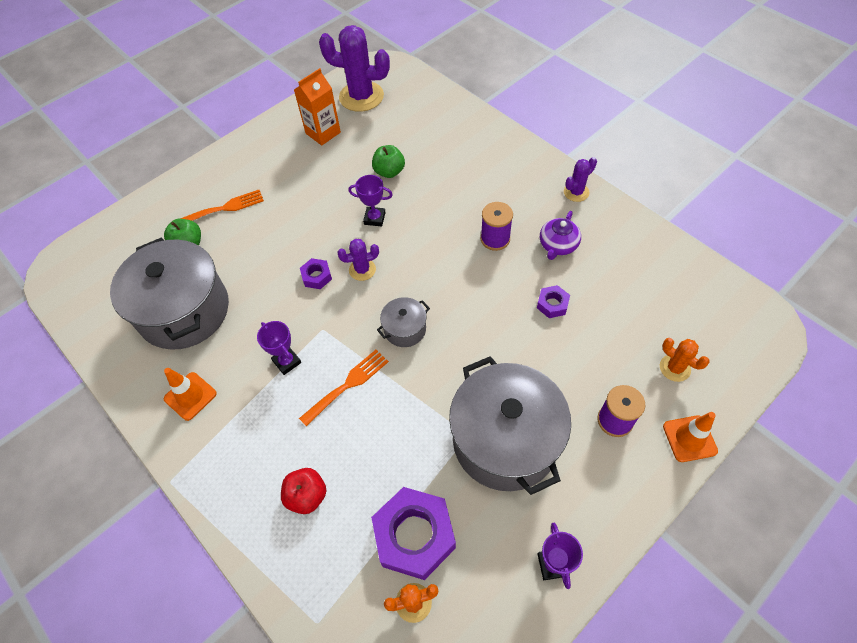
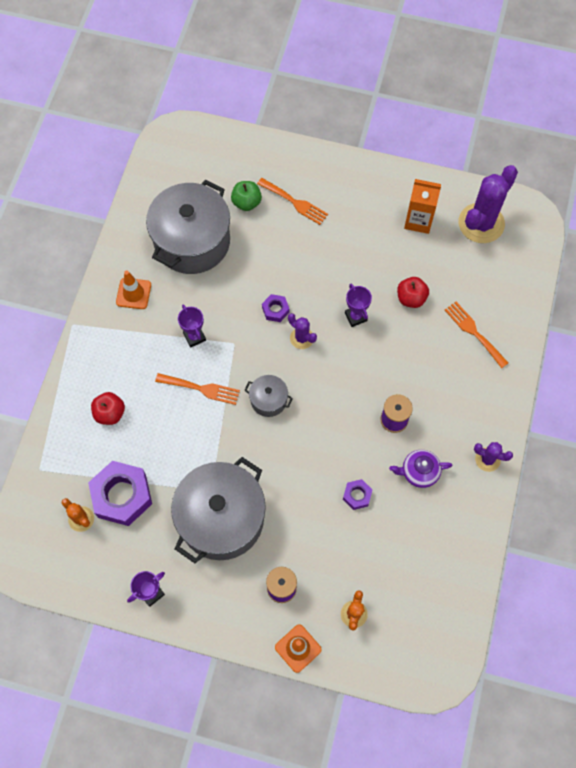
camera: 55 degrees right, 10 degrees up
(287, 362) = (194, 337): purple trophy -> purple trophy turned 45 degrees counterclockwise
(361, 97) = (481, 223): purple cactus -> purple cactus turned 60 degrees clockwise
(389, 172) = (411, 298): green apple -> red apple
(453, 146) = (474, 332): none -> orange fork

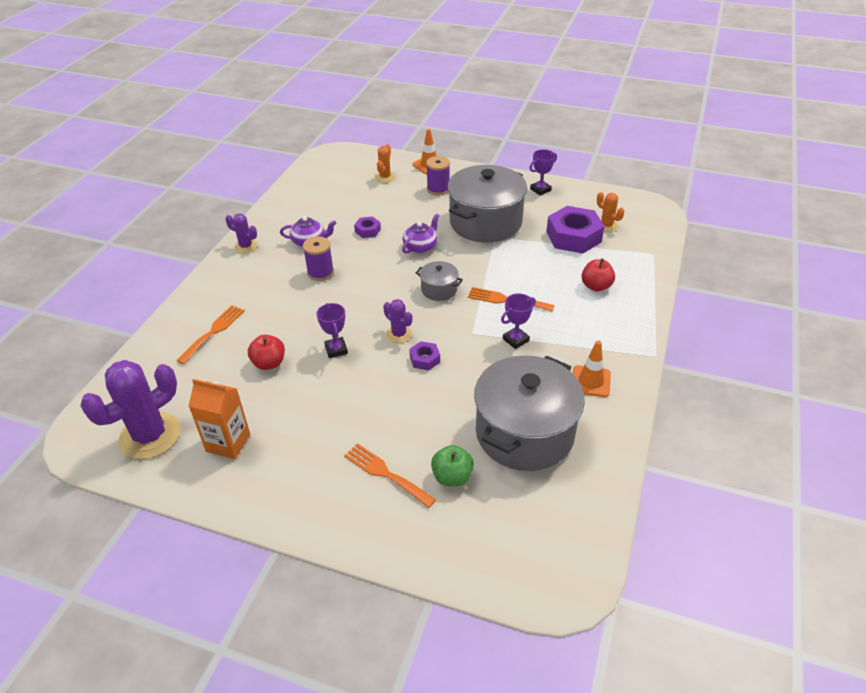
camera: 175 degrees left, 25 degrees down
(194, 337) = (515, 340): purple trophy -> purple trophy turned 75 degrees clockwise
(293, 469) = (421, 246): none -> purple teapot
(474, 332) = (213, 332): orange fork -> orange fork turned 120 degrees counterclockwise

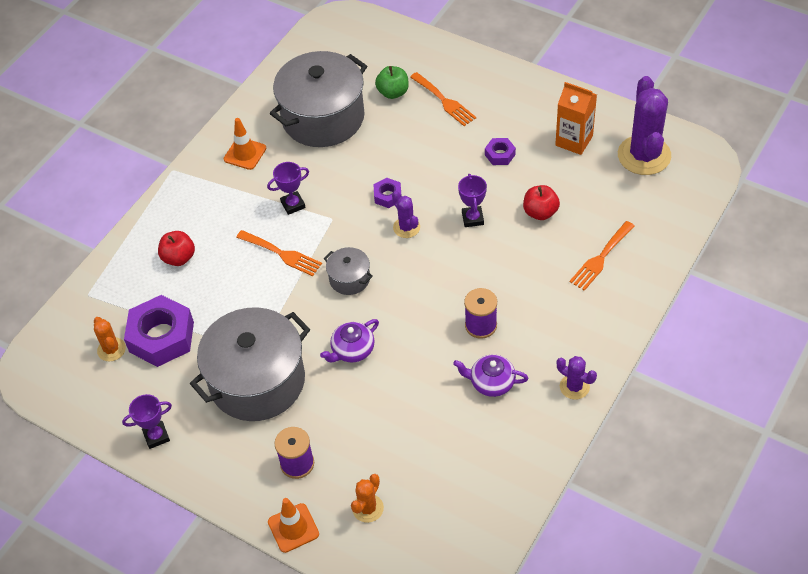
camera: 165 degrees left, 10 degrees up
(150, 436) = (644, 155): purple cactus -> purple cactus turned 60 degrees counterclockwise
(367, 230) = (413, 391): purple nut -> purple nut (500, 154)

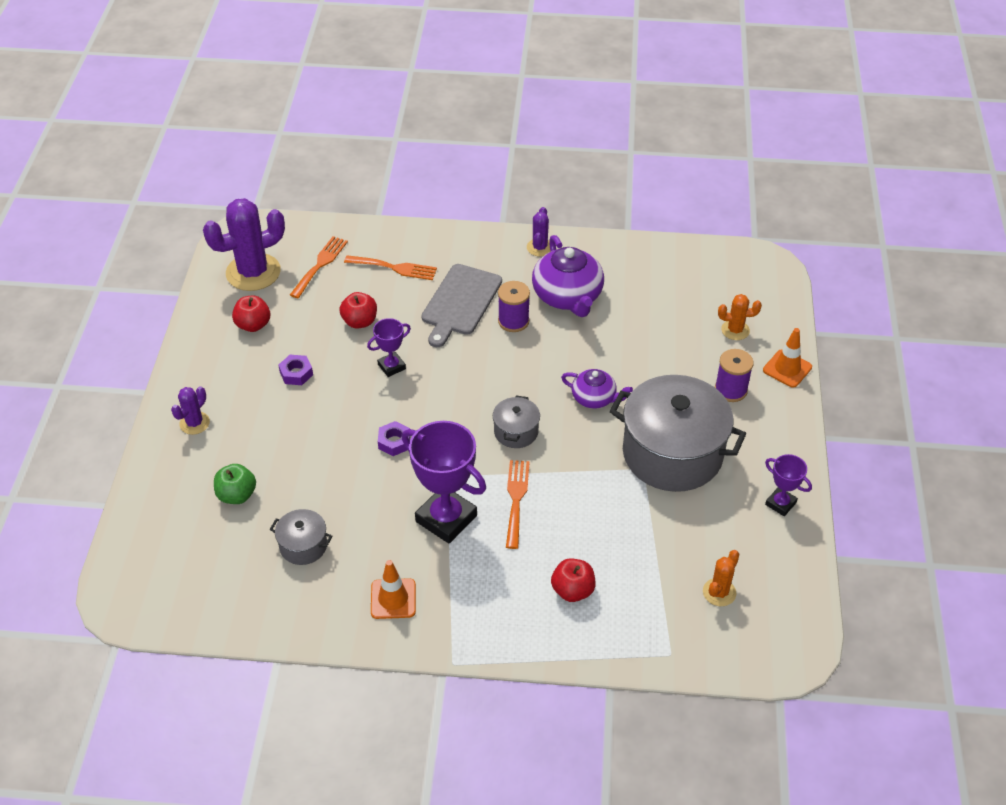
camera: 120 degrees left, 5 degrees down
(161, 337) = (676, 555): purple nut -> none
(293, 205) = (446, 518): purple trophy -> purple trophy, size x1.93
(323, 117) = (303, 546): grey pot -> grey pot, size x0.45
(406, 227) = (428, 412): purple cactus -> purple cactus (194, 423)
(444, 101) = (234, 444): orange fork -> orange fork (320, 265)
(491, 382) = (568, 296): purple teapot -> purple teapot, size x1.71
(527, 293) = (460, 302): none -> grey cutting board
(574, 141) = (253, 325): orange carton -> red apple

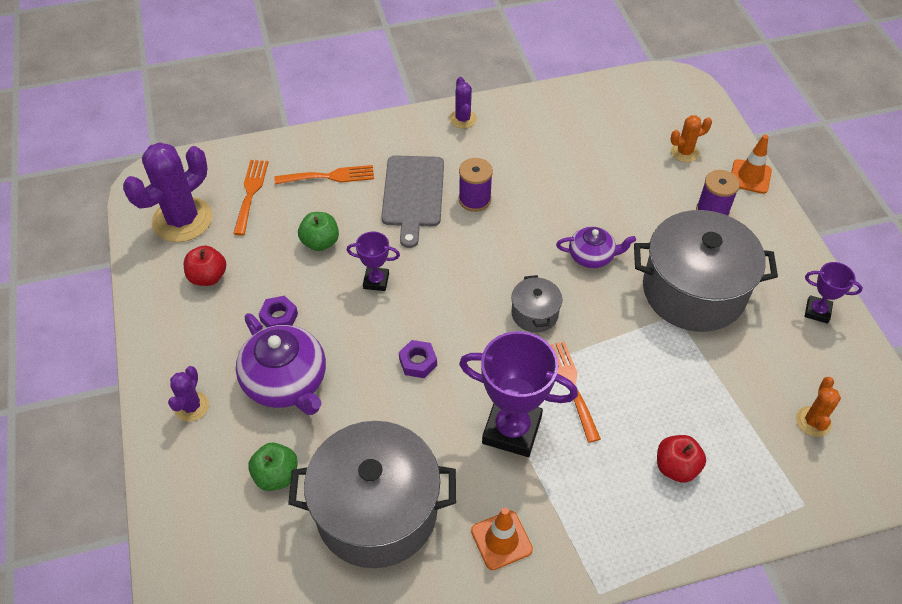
camera: 20 degrees left, 5 degrees up
(303, 546) = (376, 511): grey pot -> grey pot, size x2.23
(360, 322) = (320, 242): red apple -> green apple
(391, 366) = (376, 281): purple trophy -> purple trophy turned 60 degrees clockwise
(568, 296) = (514, 160): purple teapot -> purple teapot (286, 382)

